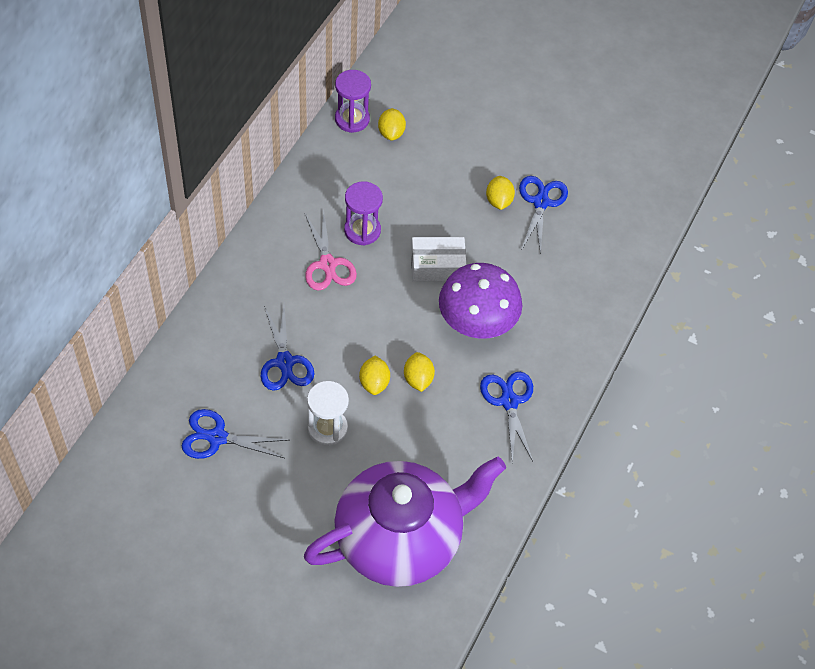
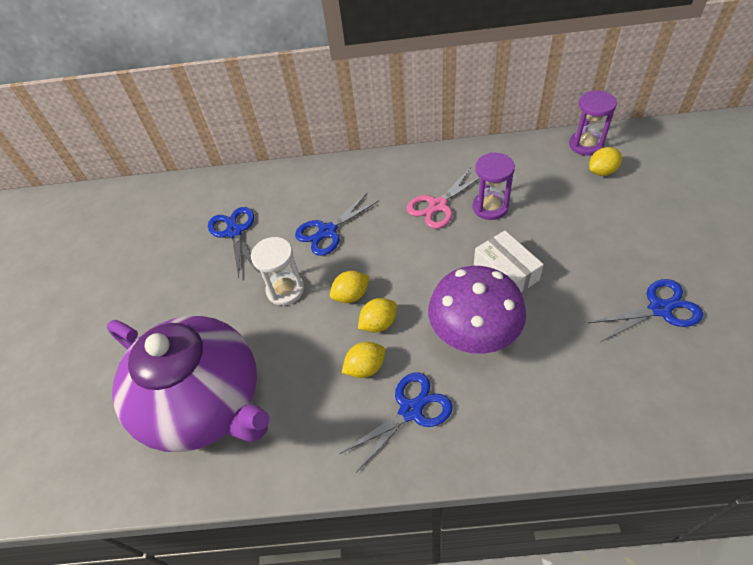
camera: 70 degrees right, 5 degrees down
(498, 201) = (622, 276): yellow lemon -> yellow lemon (365, 367)

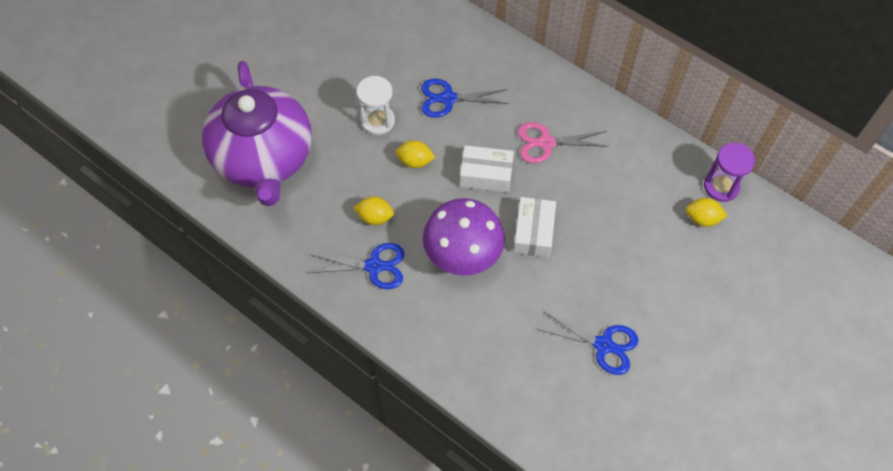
camera: 35 degrees right, 10 degrees up
(234, 232) = (386, 46): blue scissors -> none
(378, 323) = (412, 196): yellow lemon -> none
(420, 261) = (486, 175): none -> white box
(490, 207) = (582, 176): purple hourglass -> none

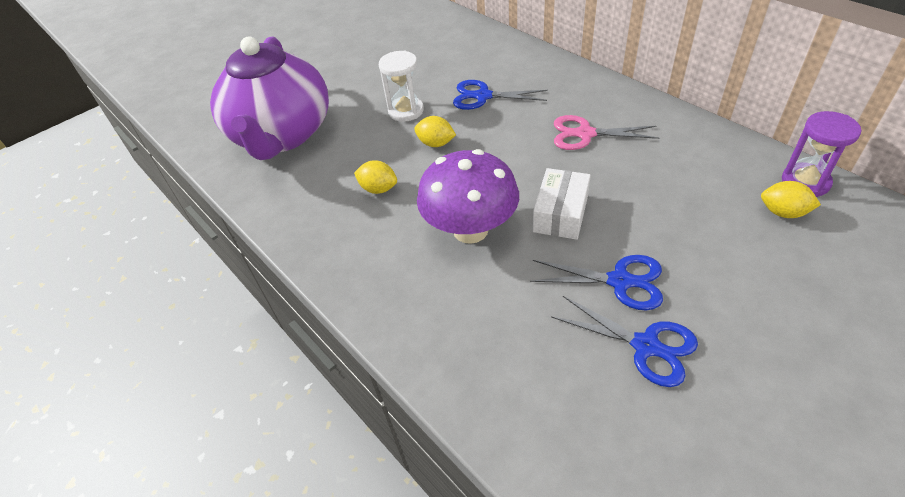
camera: 15 degrees right, 15 degrees down
(374, 266) = (363, 234): blue scissors -> blue scissors (619, 281)
(486, 175) = (512, 158): white box -> none

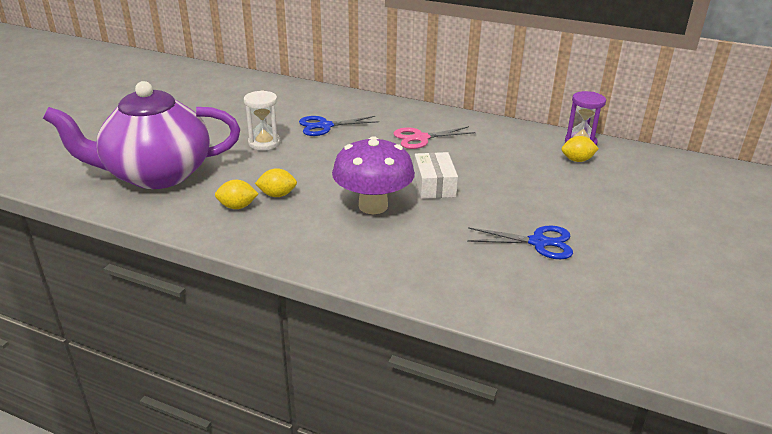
camera: 30 degrees left, 15 degrees down
(282, 135) = (157, 174): purple teapot -> purple teapot turned 105 degrees clockwise
(436, 143) = (306, 160): yellow lemon -> yellow lemon (237, 207)
(619, 281) = (500, 213): blue scissors -> none

